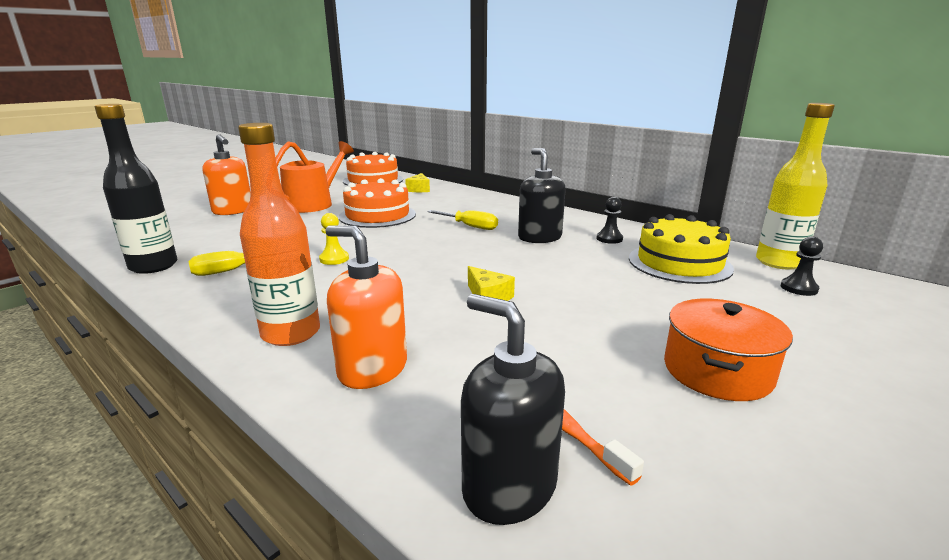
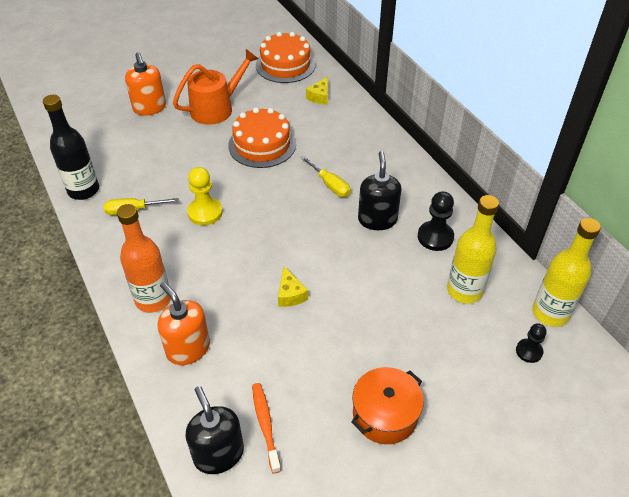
camera: 20 degrees right, 25 degrees up
(334, 259) = (205, 212): yellow pawn -> yellow pawn, size x1.57
(609, 239) = (435, 237): black pawn -> black pawn, size x1.57
(679, 263) = (464, 290): yellow cake -> yellow bottle

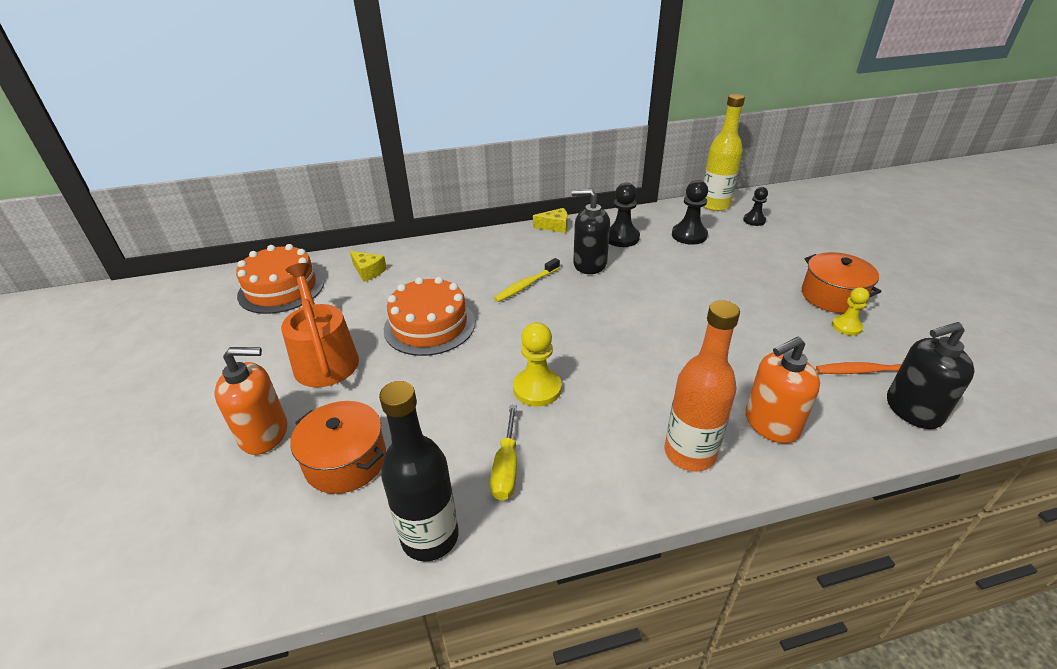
camera: 75 degrees left, 10 degrees down
(132, 144) = (346, 461): none -> orange pot
(290, 294) = (688, 333): yellow cheese -> yellow cheese (555, 226)
(329, 184) = (526, 285): yellow screwdriver -> yellow toothbrush
(332, 420) = (846, 326): none -> yellow pawn
(464, 290) = (689, 235): yellow bottle -> black pawn

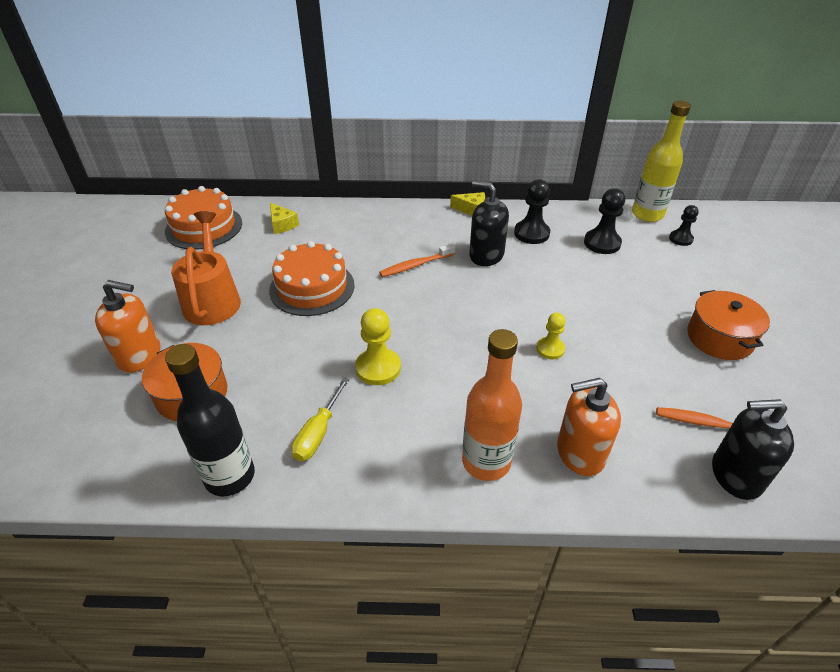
camera: 15 degrees right, 5 degrees up
(526, 285) = (415, 265): yellow toothbrush -> orange toothbrush
(846, 326) = (715, 373): yellow pawn -> yellow pawn (550, 349)

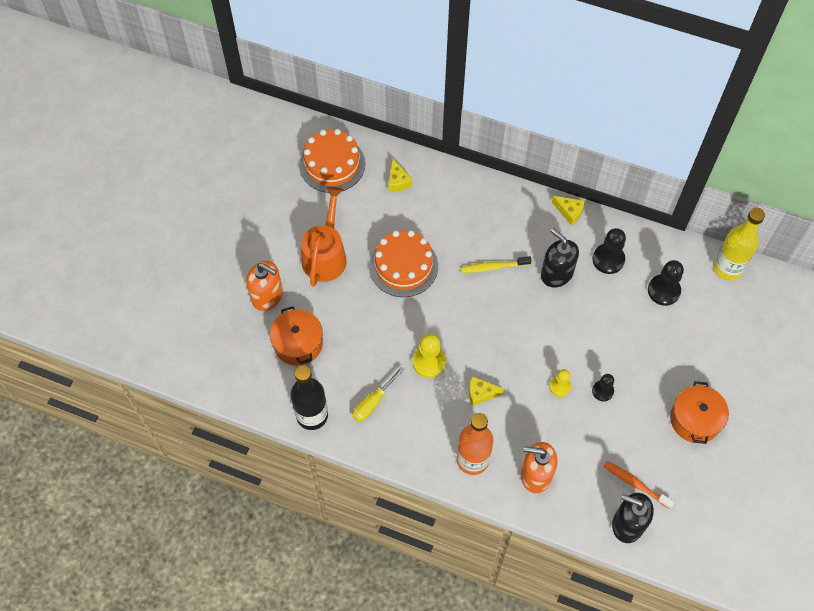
camera: 20 degrees right, 20 degrees up
(415, 265) = (493, 267): orange toothbrush -> yellow toothbrush
(459, 382) = (481, 393): none -> yellow cheese
(680, 239) = (737, 308): black pawn -> black pawn (602, 391)

